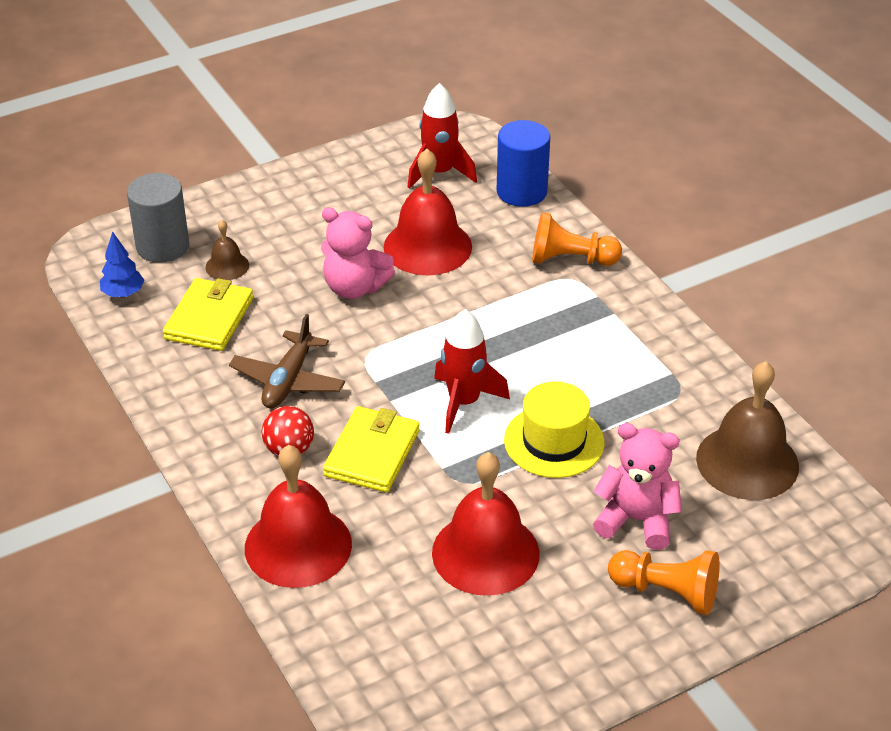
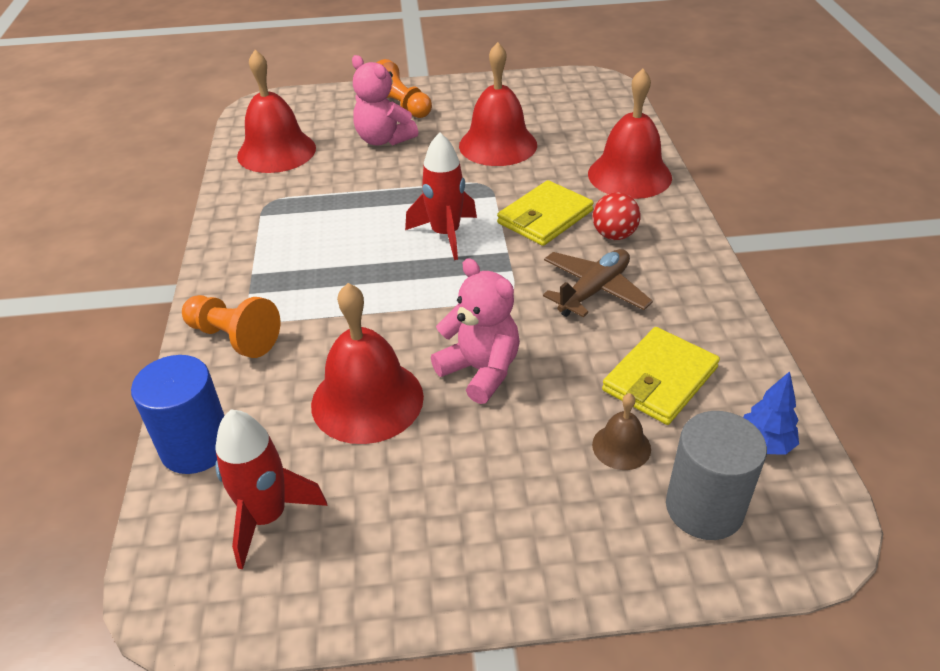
camera: 155 degrees left, 0 degrees up
(554, 441) = (397, 192): yellow hat -> none
(747, 462) = (276, 151): brown bell -> red bell

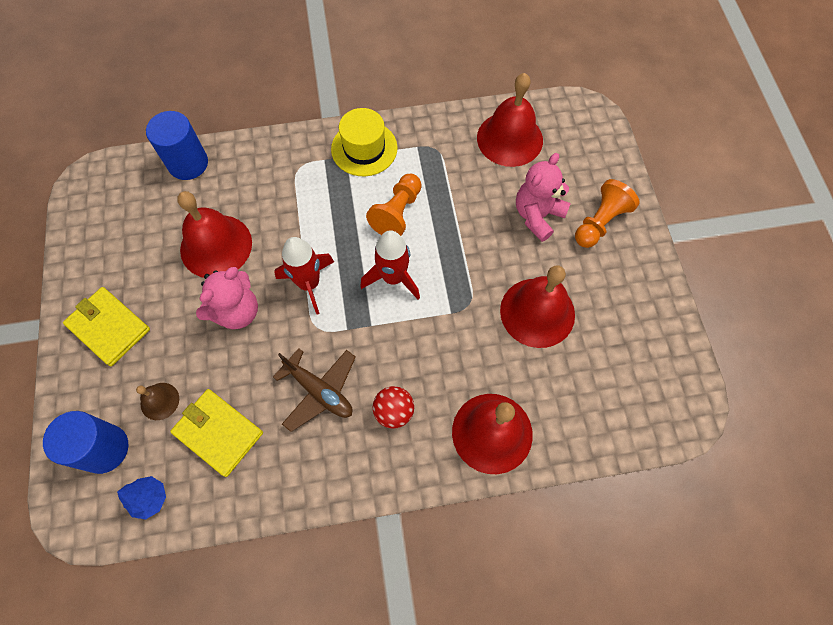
camera: 85 degrees right, 25 degrees up
(234, 337) = (279, 161): orange pawn -> orange pawn (397, 213)
(245, 257) = (364, 148): none -> yellow hat
(267, 517) = (133, 209): red rocket -> red rocket (309, 284)
(545, 217) = (419, 354): yellow wallet -> yellow wallet (109, 327)
(704, 508) = (104, 449): grey cylinder -> blue cylinder

